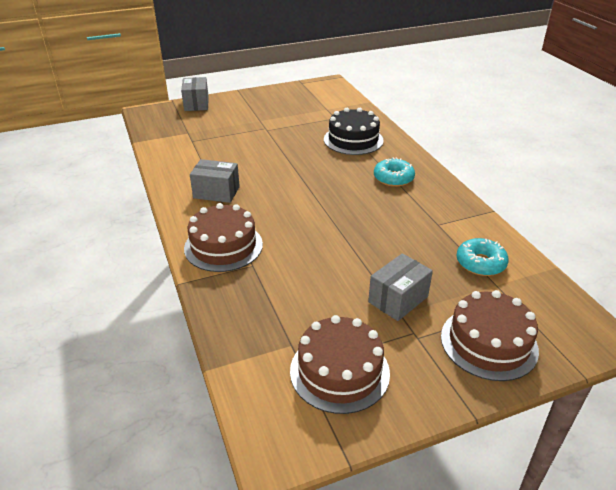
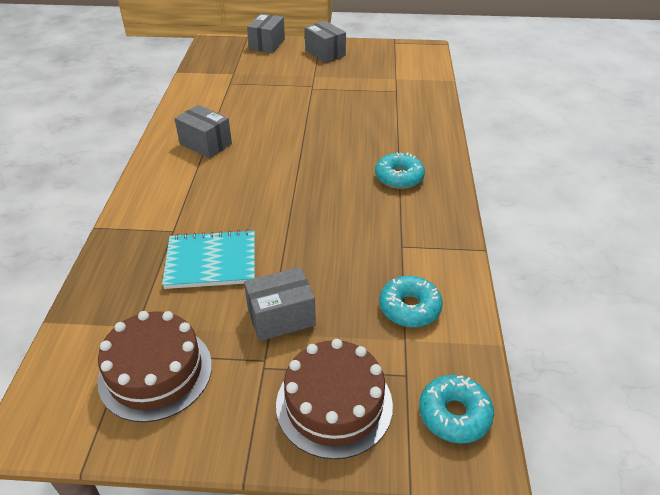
camera: 25 degrees right, 5 degrees up
(223, 246) = (164, 202): brown cake -> none
(252, 101) = (325, 53): none -> grey box
(307, 278) = (211, 261): none -> turquoise notebook
(353, 140) = (393, 121): black cake -> none
(568, 319) = (454, 414): none -> turquoise donut

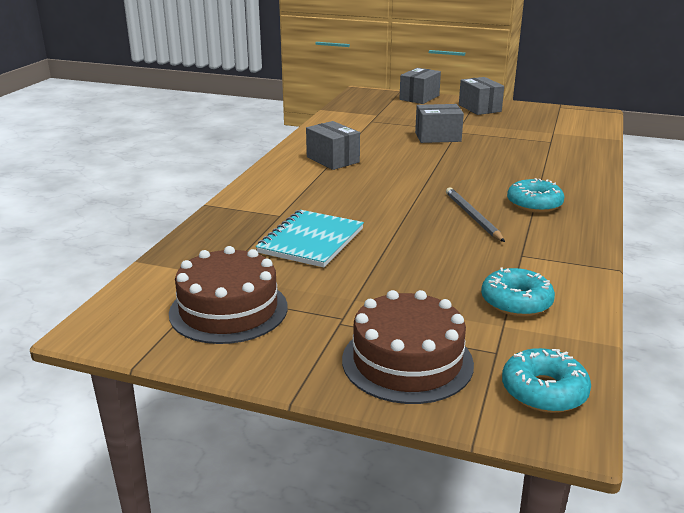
camera: 15 degrees right, 15 degrees down
(211, 261) = (311, 241): turquoise notebook -> turquoise notebook turned 75 degrees counterclockwise
(281, 317) = (370, 289): grey box -> grey box (438, 137)
(350, 203) = (472, 217): none -> grey pencil

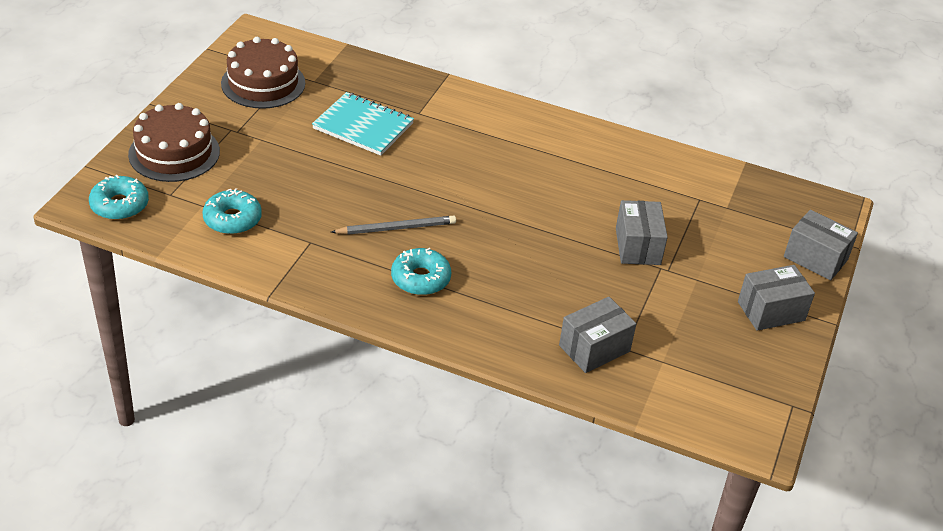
camera: 90 degrees right, 15 degrees up
(333, 160) = (558, 155): grey box -> grey box (594, 348)

